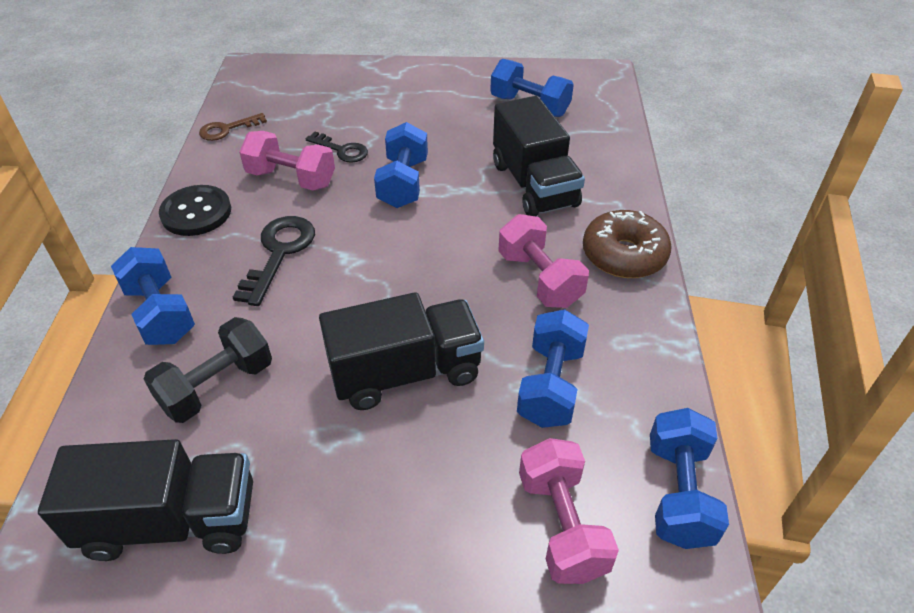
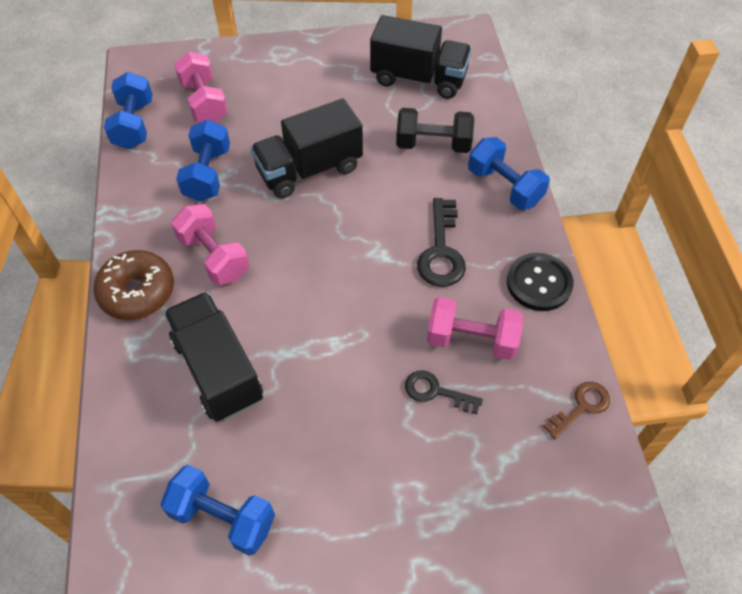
camera: 170 degrees right, 10 degrees up
(171, 520) = (419, 78): black truck -> black truck turned 150 degrees counterclockwise
(217, 386) = (433, 144): black dumbbell -> black dumbbell turned 60 degrees clockwise
(403, 183) = (355, 351): blue dumbbell -> none

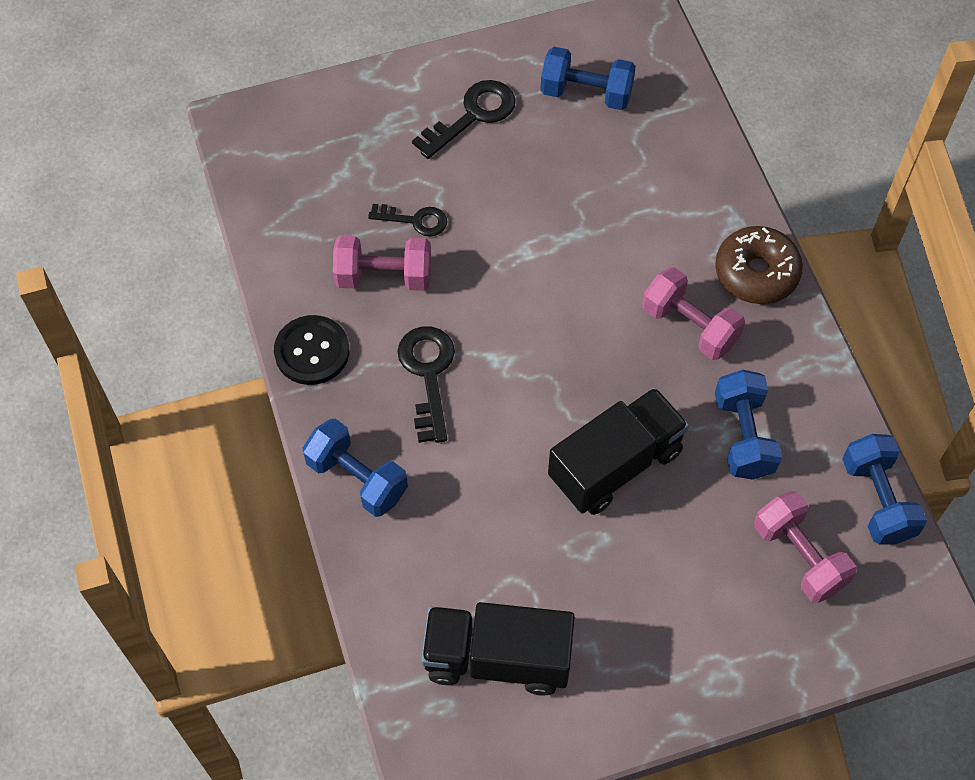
camera: 170 degrees right, 5 degrees up
(218, 369) = (637, 208): black truck -> none
(356, 509) = (473, 115): none -> black key
(433, 144) = (458, 533): black dumbbell -> none
(581, 406) = (269, 228): brown key -> none

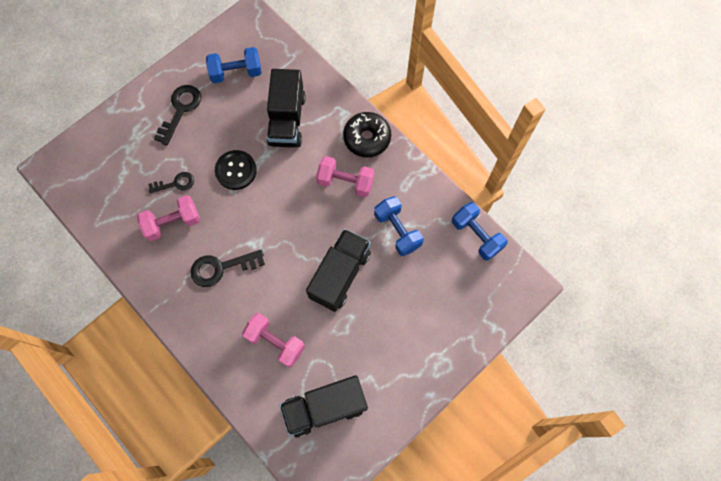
camera: 25 degrees left, 10 degrees up
(312, 351) = (152, 282): black button -> black button (236, 170)
(357, 478) = (209, 343): blue dumbbell -> none
(428, 374) = (221, 268): black key -> black key turned 75 degrees counterclockwise
(636, 195) = (287, 120): none -> black truck
(756, 273) = (367, 138): brown donut -> black donut
(799, 556) = (451, 283): pink dumbbell -> pink dumbbell (275, 342)

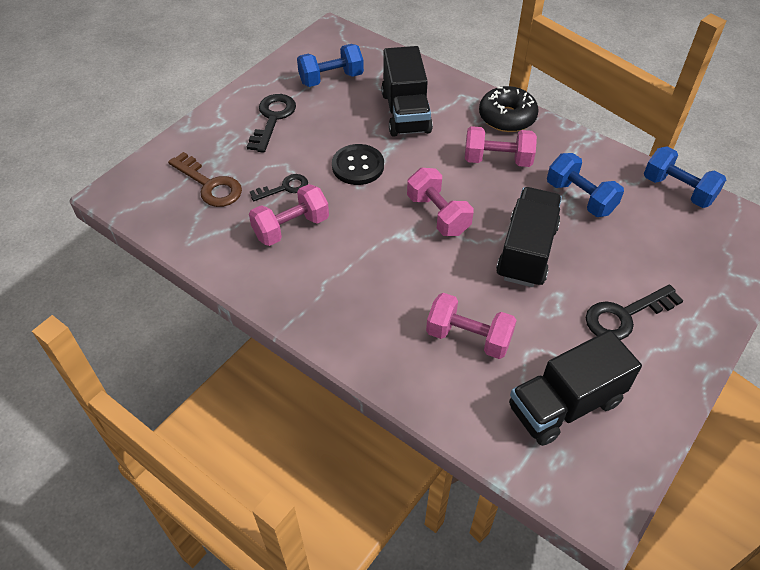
camera: 10 degrees left, 20 degrees down
(121, 171) = (210, 185): none -> brown key
(221, 268) = (368, 266): black key -> black key (624, 316)
(284, 229) = (438, 215): none -> pink dumbbell

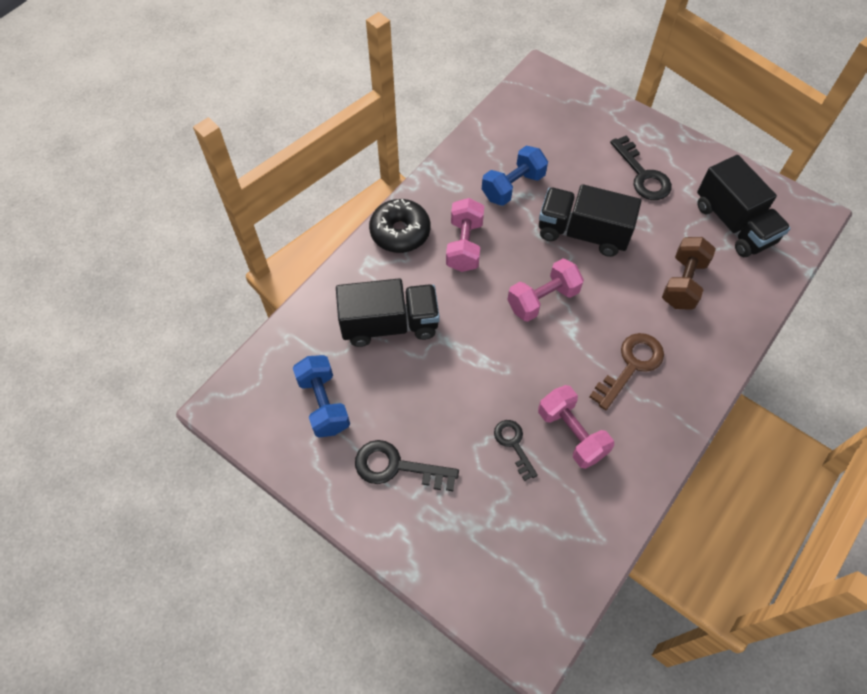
camera: 90 degrees left, 10 degrees up
(210, 185) = (513, 527): brown key -> brown key (631, 365)
(358, 166) = (477, 371): black button -> none
(468, 337) = (683, 283): pink dumbbell -> brown dumbbell
(678, 190) = (499, 117): blue dumbbell -> none

